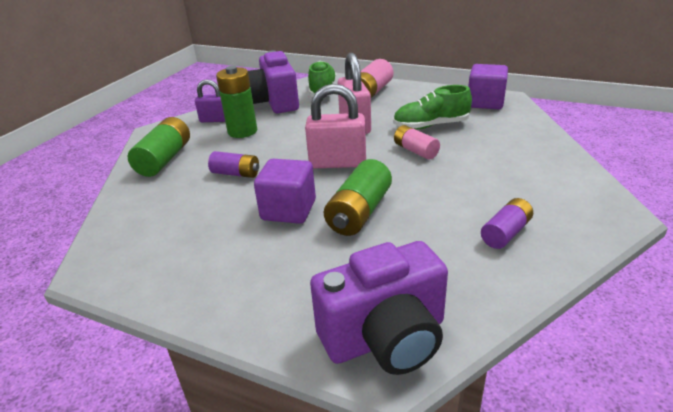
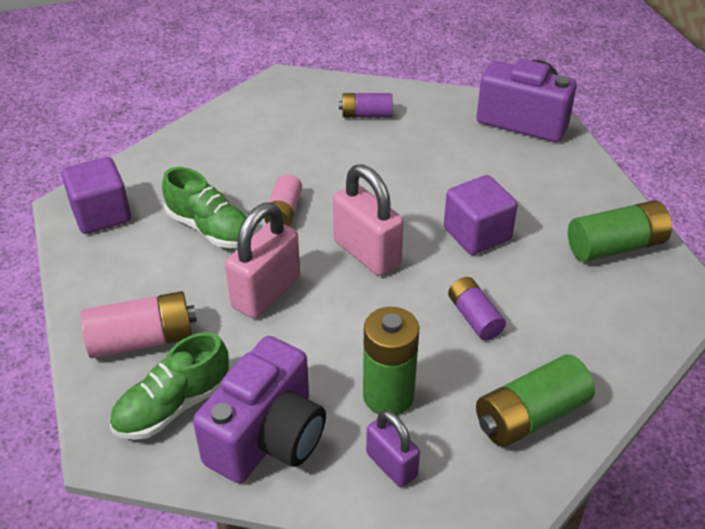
camera: 135 degrees left, 10 degrees up
(359, 212) = (428, 192): green battery -> green battery (615, 246)

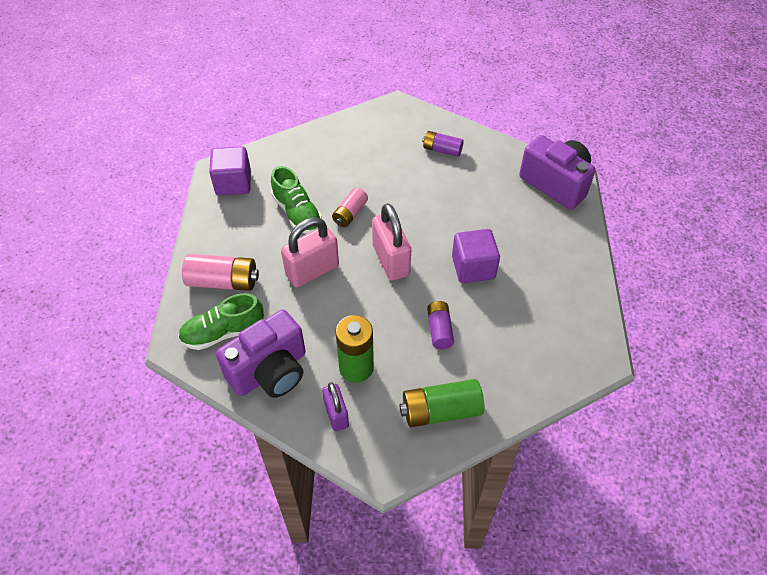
camera: 20 degrees right, 10 degrees up
(615, 246) = (568, 305): green battery -> none

